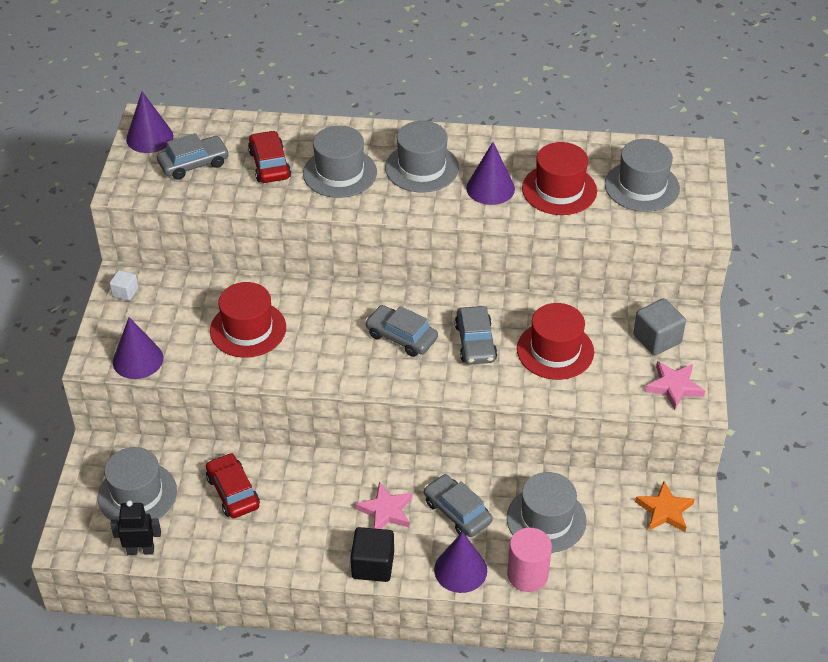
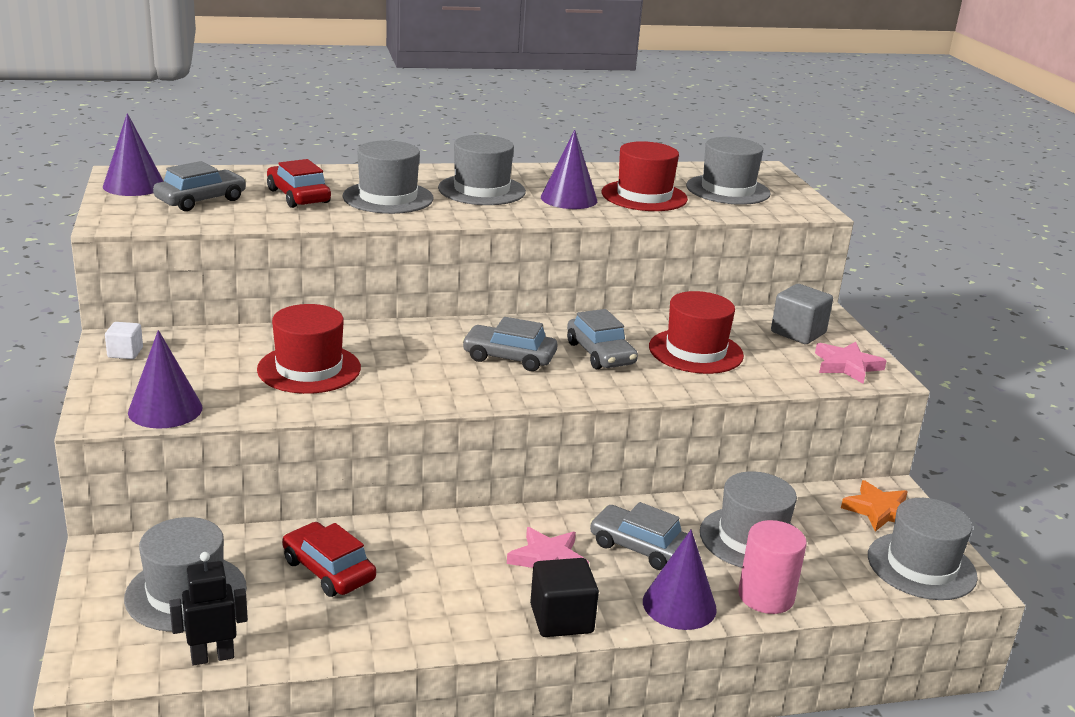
camera: 20 degrees left, 20 degrees down
(664, 571) = (921, 566): none -> grey hat

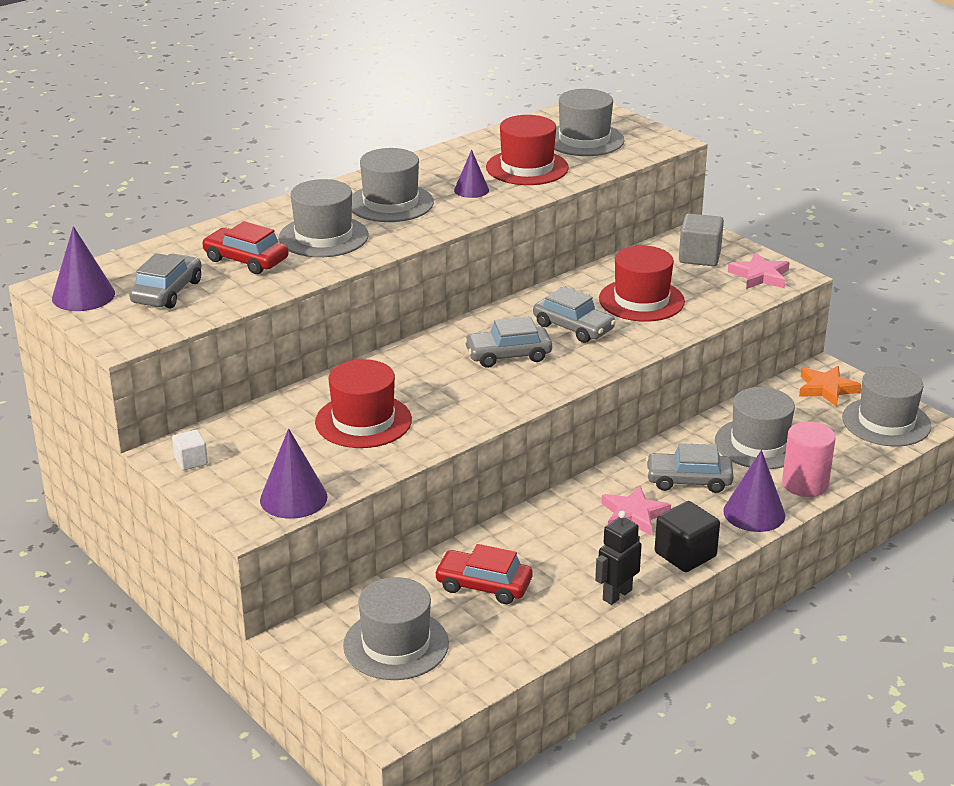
camera: 25 degrees left, 5 degrees up
(212, 657) = (470, 680): black robot -> black robot (617, 595)
(569, 199) = (471, 190): purple cone -> purple cone, size x0.64

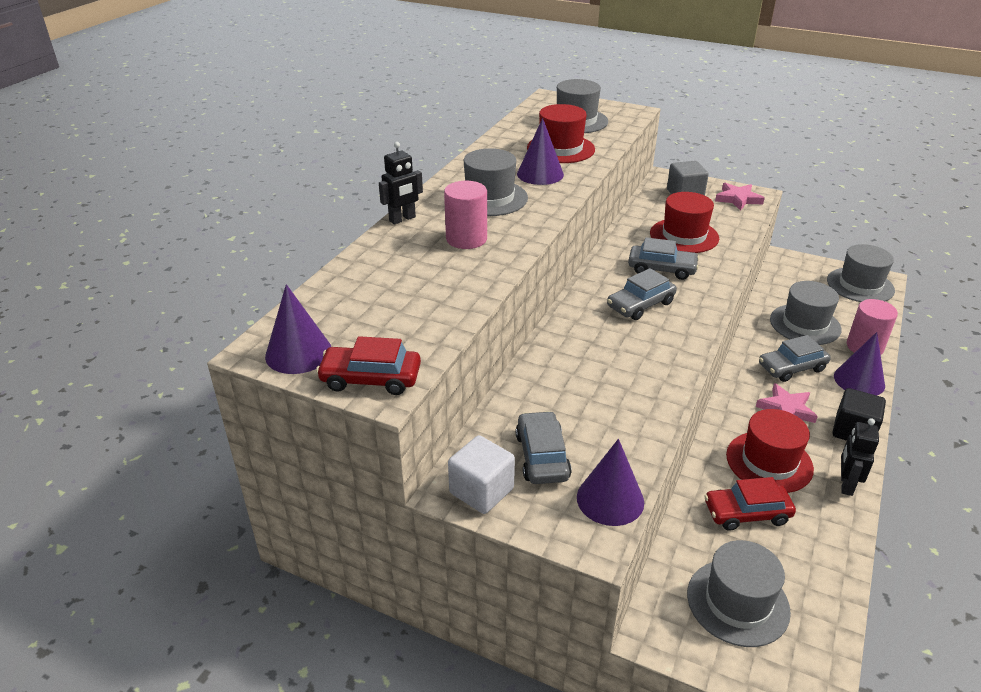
camera: 25 degrees left, 5 degrees up
(167, 292) = (379, 327): grey car -> grey car (542, 456)
(191, 461) = (481, 491): white cube -> white cube, size x1.71
(246, 260) = (421, 276): red car -> red car (371, 379)
(283, 205) = (402, 219): none -> black robot
(323, 237) = (466, 239): grey hat -> pink cylinder
(363, 421) = (591, 398): red hat -> red hat (769, 462)
(471, 190) = (540, 174): purple cone -> purple cone, size x1.56
(826, 389) = (800, 271): orange star -> none

